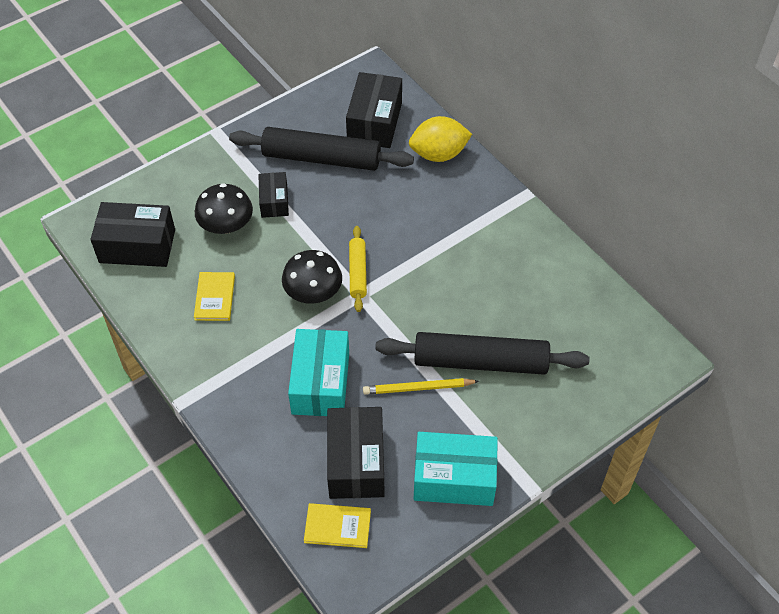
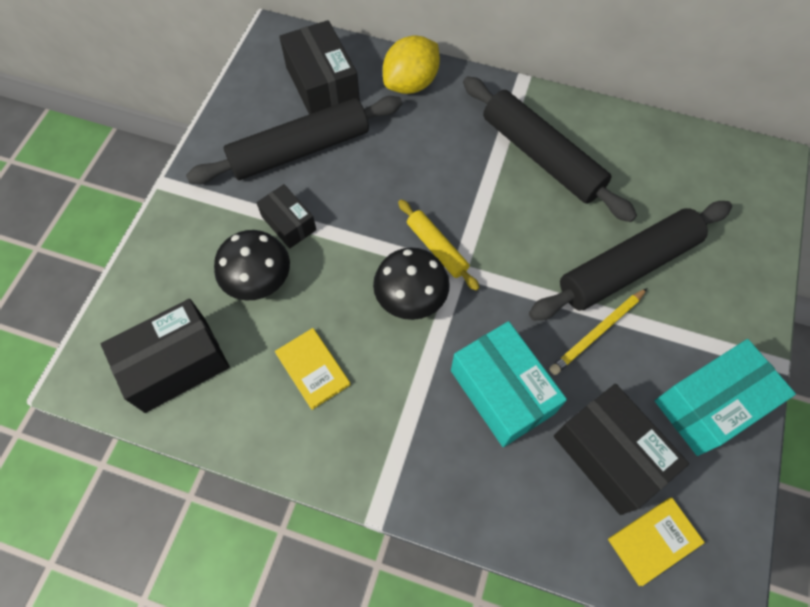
camera: 35 degrees left, 10 degrees up
(488, 255) = (541, 156): none -> black rolling pin

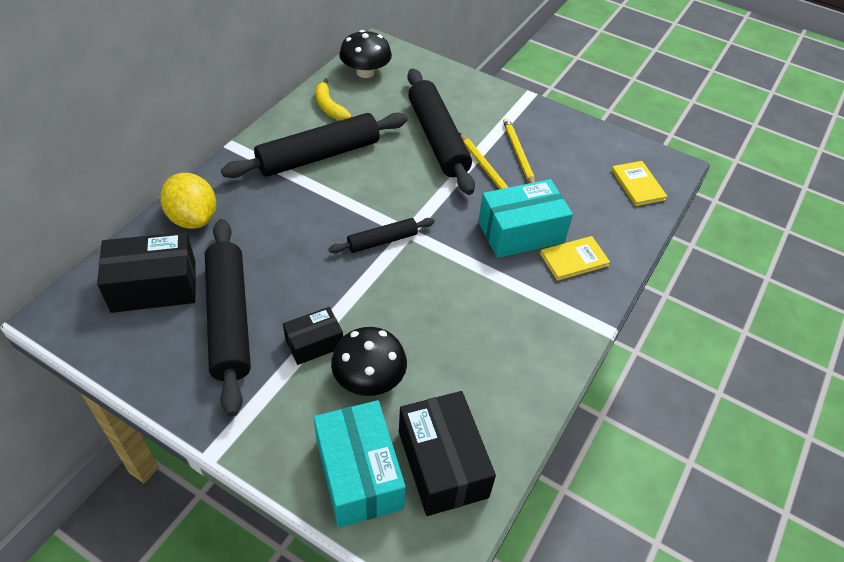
camera: 80 degrees left, 15 degrees down
(313, 369) = (474, 350): yellow book -> yellow book (574, 259)
(411, 297) = (424, 268): black mushroom -> black mushroom (365, 72)
(437, 248) = (382, 241): yellow rolling pin -> black rolling pin
(609, 454) = (578, 189): black box -> none
(627, 144) = (329, 107): none -> yellow banana
(644, 368) = (518, 154): none -> yellow pencil
(710, 404) = (551, 132): turquoise box -> turquoise box (359, 474)

